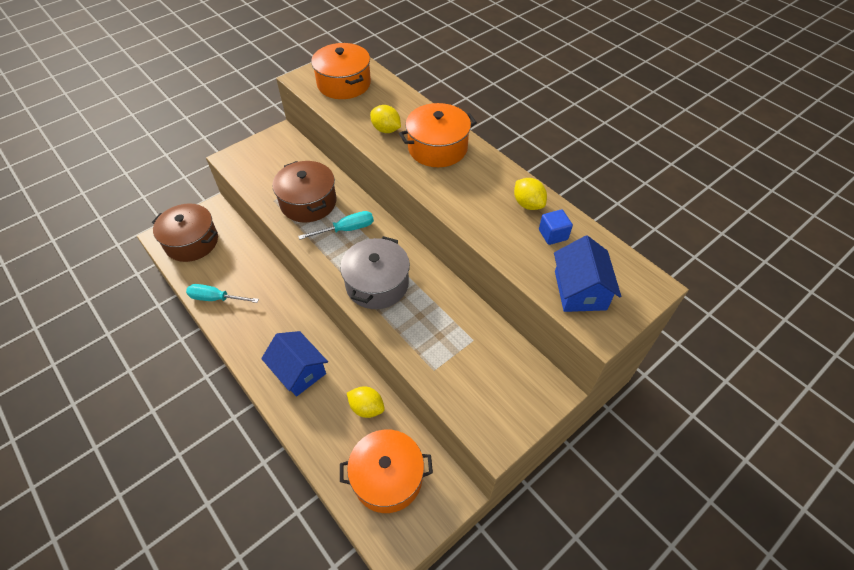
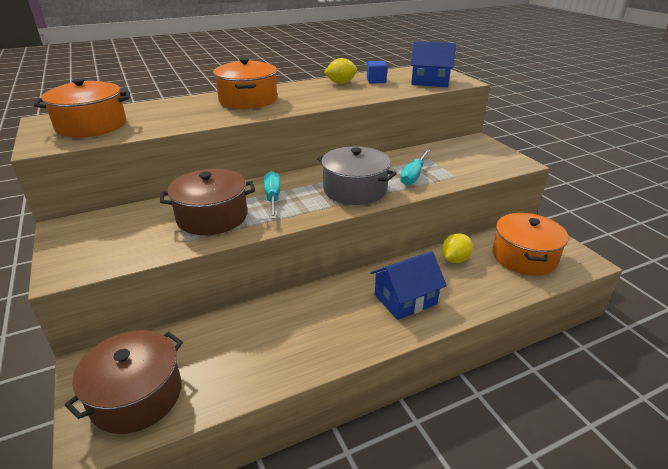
camera: 75 degrees left, 20 degrees down
(216, 298) = (268, 368): turquoise screwdriver -> turquoise screwdriver (413, 175)
(386, 130) = (198, 115): yellow lemon -> none

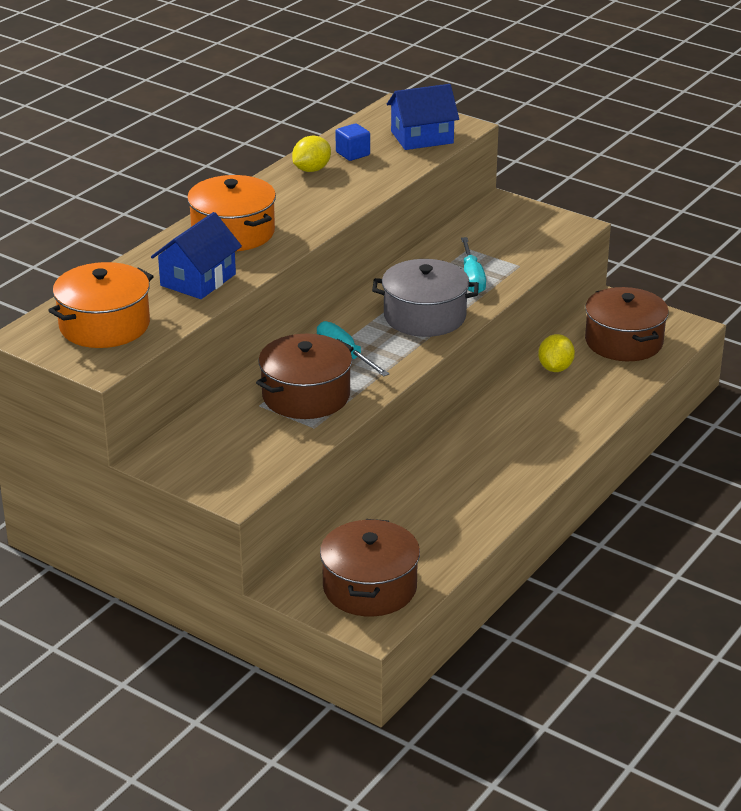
camera: 30 degrees left, 0 degrees up
(405, 299) = (537, 425): blue house -> blue house (198, 280)
(524, 256) = (623, 341): orange pot -> brown pot

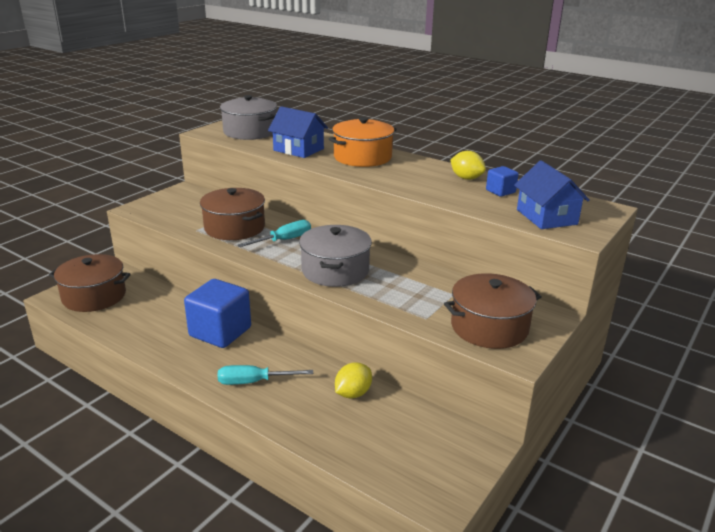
camera: 90 degrees right, 5 degrees down
(104, 325) = (250, 132): orange pot -> grey pot
(452, 463) = (220, 332): none -> blue cube
(472, 278) = (399, 293): turquoise screwdriver -> turquoise screwdriver (253, 382)
(555, 368) = (353, 393): yellow lemon -> yellow lemon turned 60 degrees counterclockwise
(623, 341) = (403, 445): brown pot -> brown pot (489, 327)

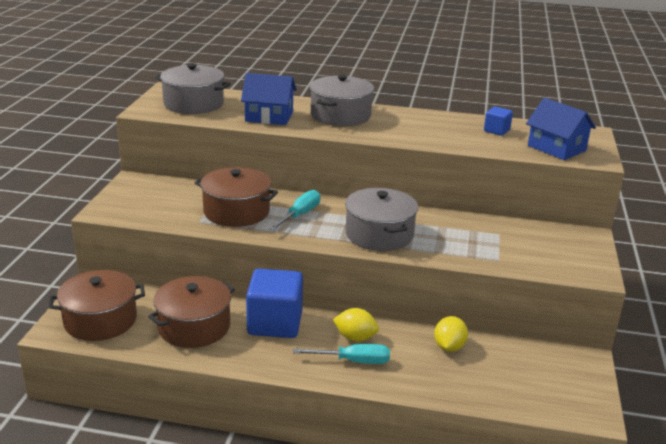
camera: 25 degrees left, 0 degrees up
(253, 382) = (353, 361): turquoise screwdriver -> turquoise screwdriver turned 150 degrees counterclockwise
(362, 157) = (340, 115): orange pot -> grey pot
(466, 178) = (455, 122): yellow lemon -> yellow lemon (355, 337)
(489, 327) = (553, 256): brown pot -> brown pot (194, 326)

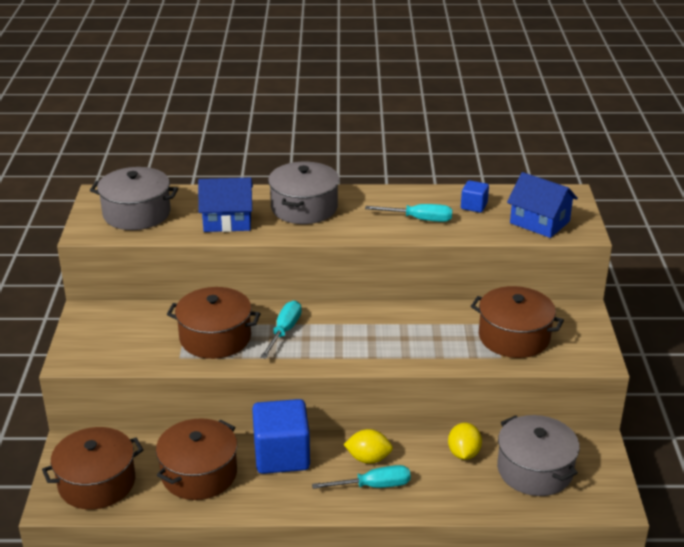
camera: 10 degrees left, 5 degrees up
(379, 234) = (374, 344): grey pot -> grey pot (535, 470)
(442, 134) = (419, 219): none -> turquoise screwdriver
(515, 246) = (514, 337): none -> brown pot

